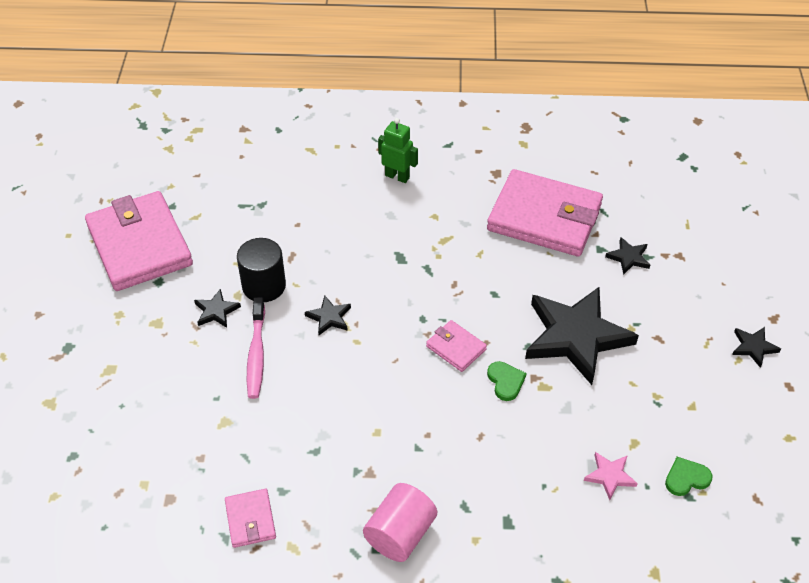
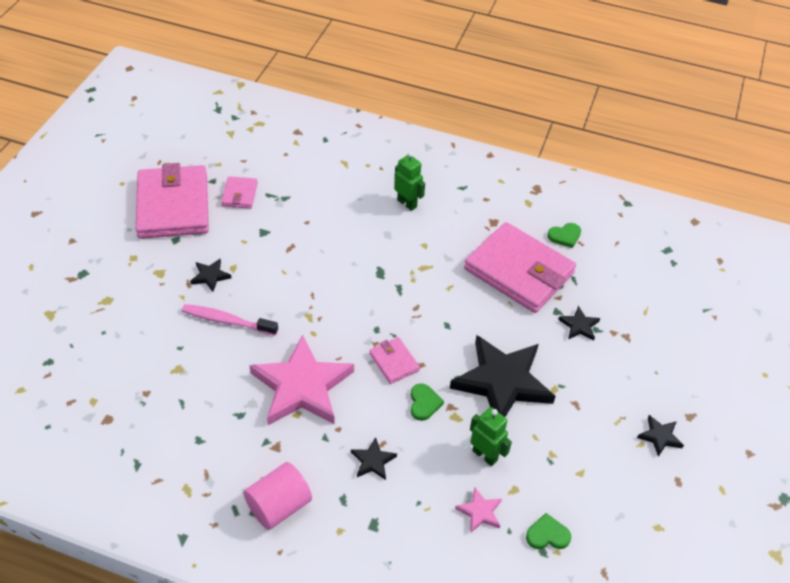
camera: 15 degrees right, 0 degrees up
(250, 520) = (163, 456): pink wallet -> pink wallet (239, 194)
(256, 354) = (227, 321): pink toothbrush -> pink toothbrush turned 90 degrees clockwise
(264, 286) = (257, 266): black cylinder -> none
(329, 317) = (299, 307): black star -> black star (373, 461)
(369, 401) = (302, 386): none -> pink star
(575, 169) = (565, 236): none -> green heart
(590, 417) = (485, 455): none -> green robot

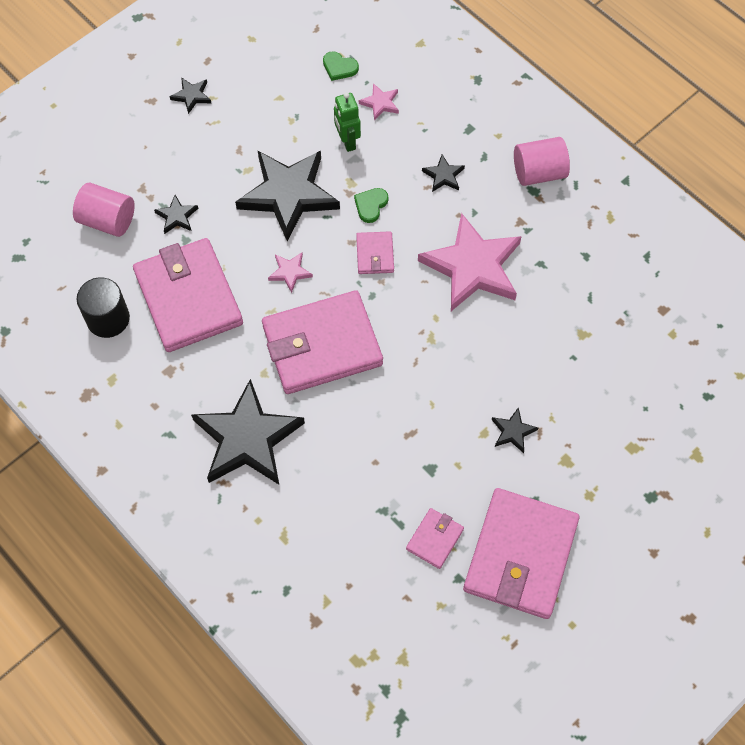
camera: 150 degrees left, 15 degrees up
(227, 321) = (516, 367): pink toothbrush -> none
(393, 278) = (322, 345): none -> pink wallet
(407, 203) = (247, 438): green robot -> black star
(455, 320) = (290, 272): none -> pink star
(565, 236) = (108, 319): green heart -> black cylinder
(629, 301) = (107, 220): none -> pink cylinder

